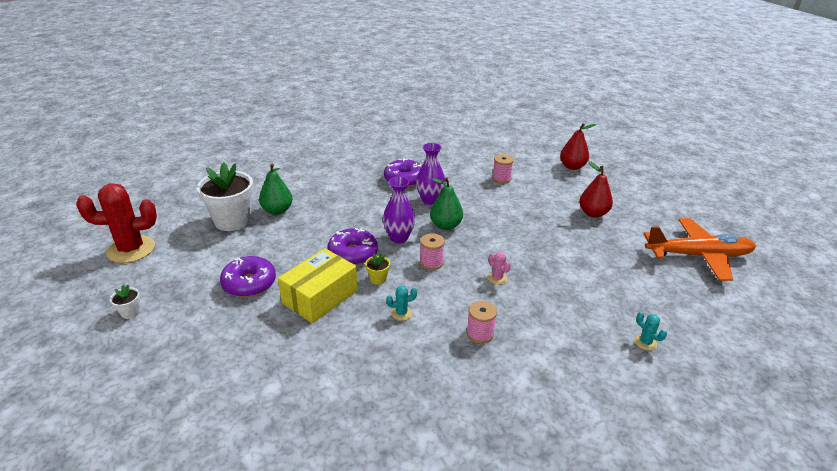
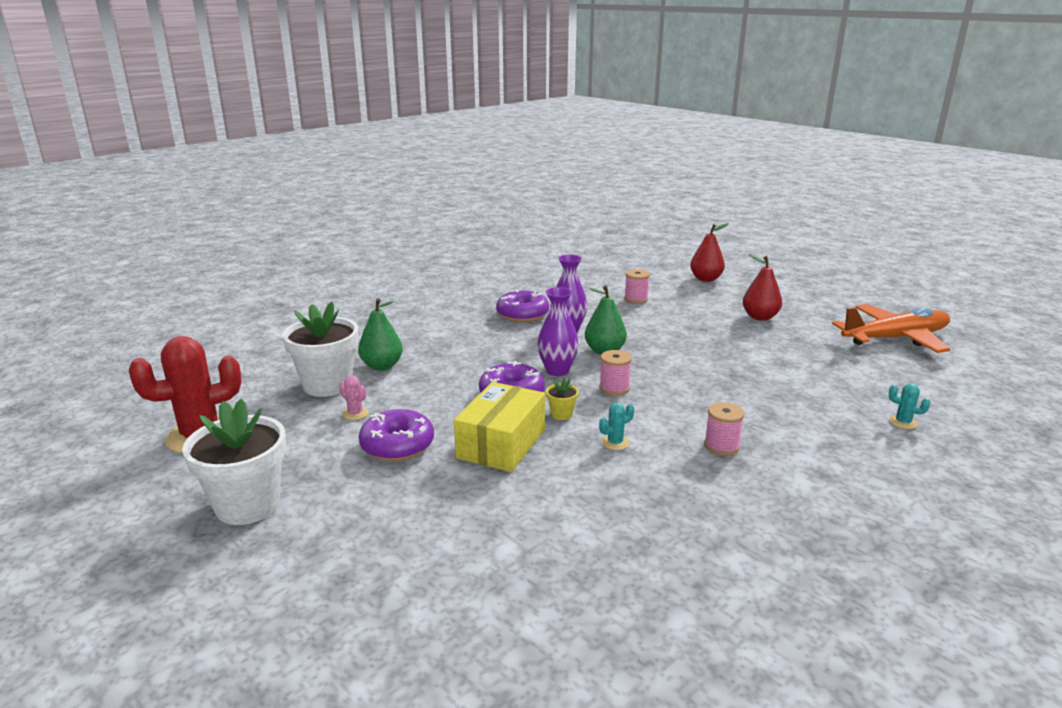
camera: 15 degrees left, 10 degrees down
(130, 312) = (248, 505): white flower pot -> white flower pot, size x2.39
(497, 278) = (701, 391): pink cactus -> pink cactus (355, 413)

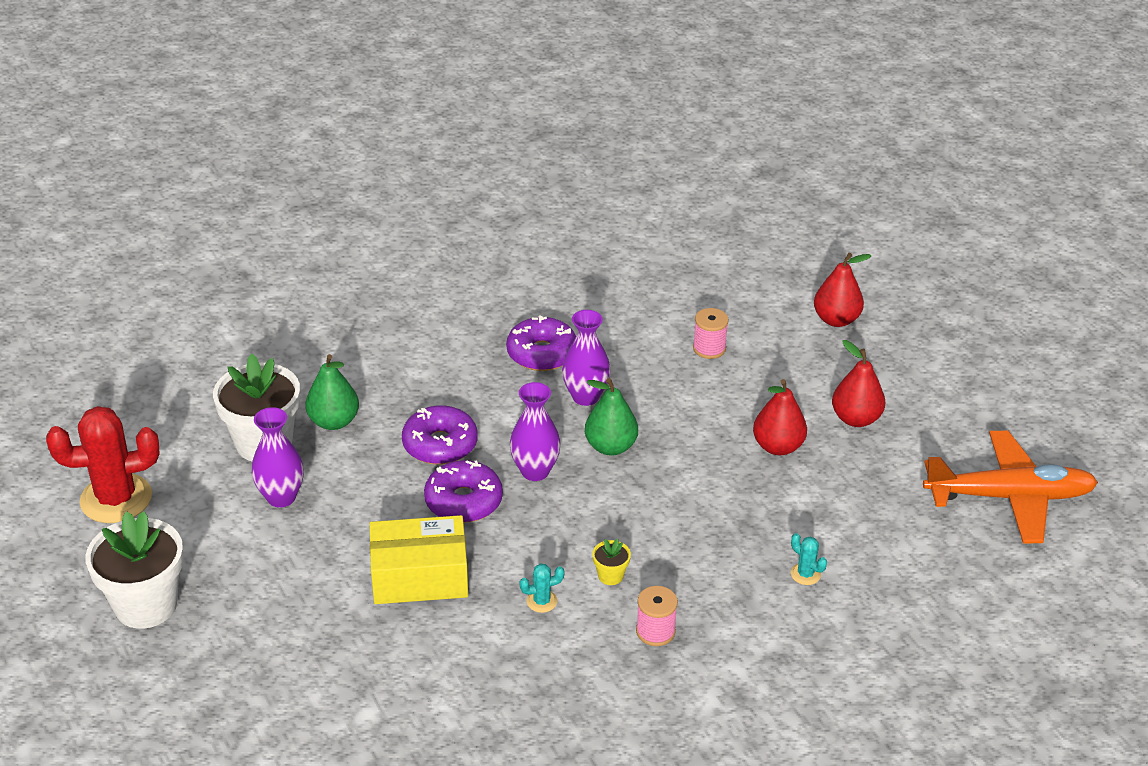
camera: 15 degrees right, 15 degrees up
(355, 413) = (281, 497): pink cactus -> purple vase
(397, 445) = (310, 555): purple donut -> purple donut (440, 444)
(501, 443) = (419, 576): yellow box -> yellow box turned 45 degrees clockwise
(561, 414) = (505, 545): yellow flower pot -> yellow flower pot (610, 575)
(614, 388) = (586, 516): pink spool -> none
(721, 336) = (778, 446): none -> red pear
(903, 422) = (892, 642): turquoise cactus -> turquoise cactus (805, 574)

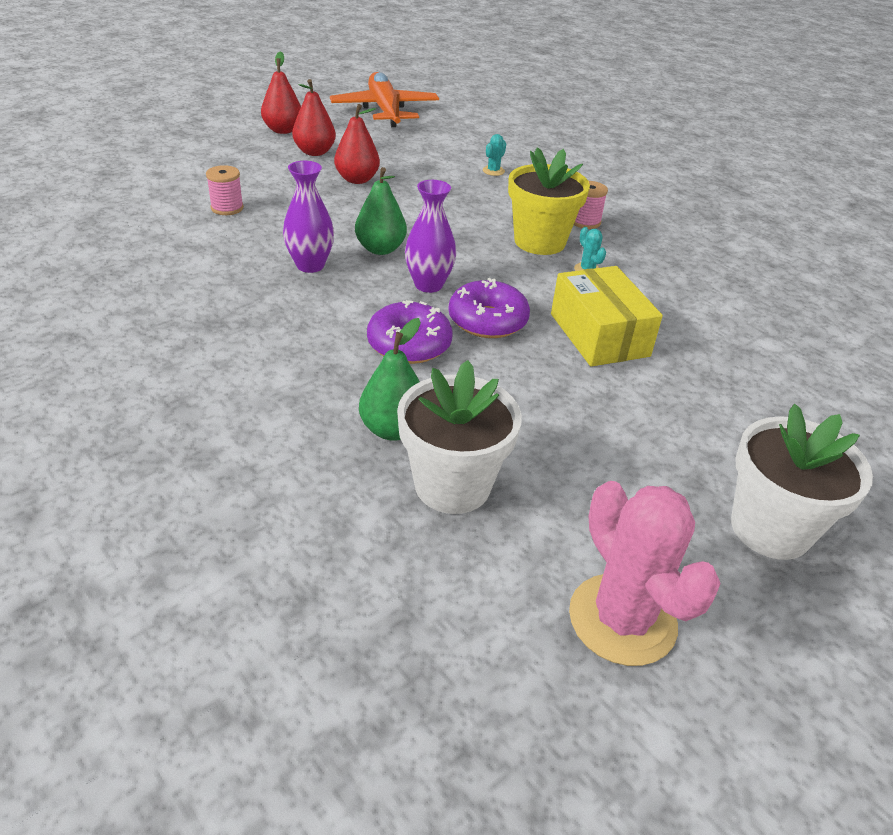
camera: 105 degrees left, 0 degrees up
(116, 499) = (622, 619): red cactus -> pink cactus
(281, 497) = (540, 449): purple vase -> none
(542, 353) = (241, 294): purple donut -> none
(610, 575) = (539, 242): yellow flower pot -> yellow flower pot, size x2.39
(836, 320) = (182, 156): red pear -> red pear (283, 130)

